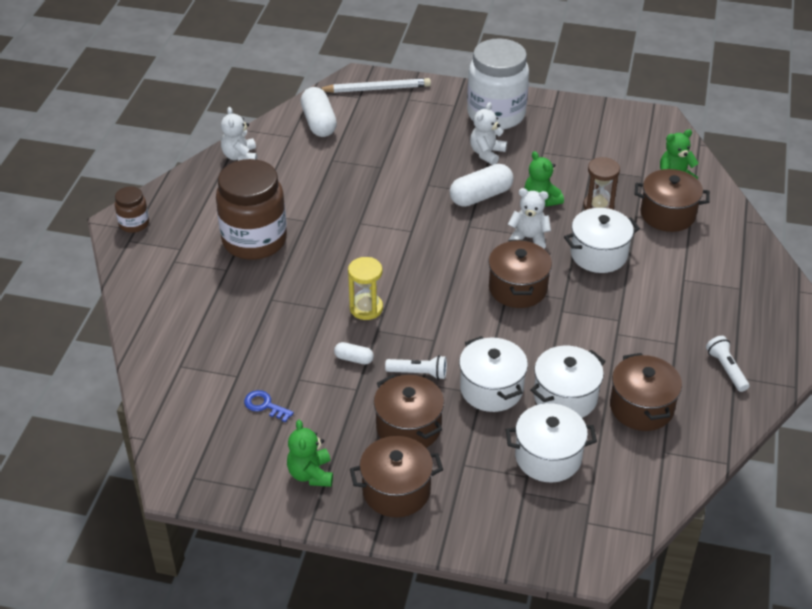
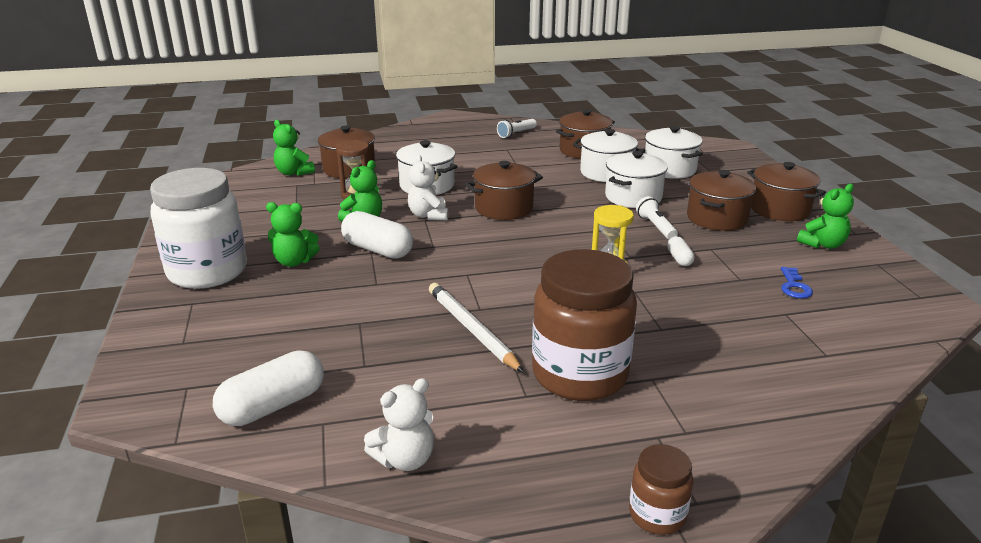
camera: 115 degrees left, 15 degrees down
(377, 89) = (159, 376): white pencil -> white pencil (472, 329)
(487, 153) = (294, 262): white teddy bear -> green teddy bear

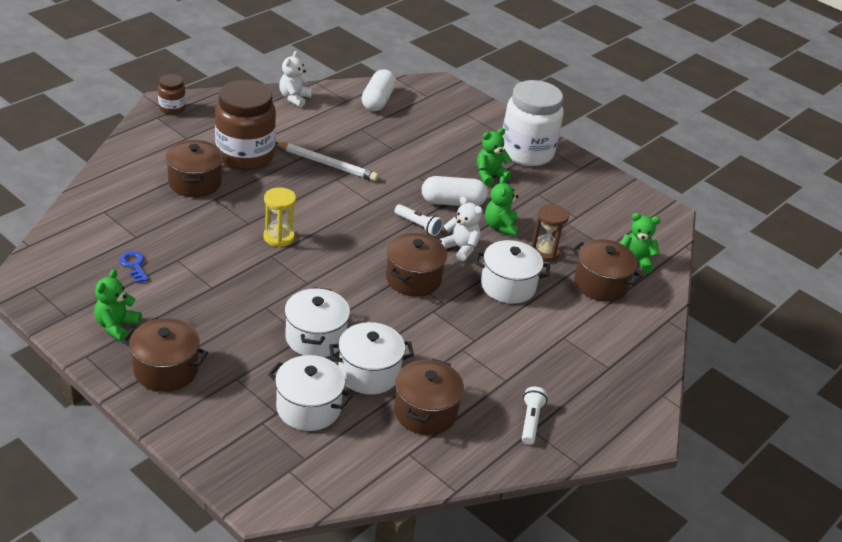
camera: 140 degrees right, 10 degrees up
(656, 227) = (270, 299): white flashlight -> white flashlight (418, 225)
(679, 259) = (232, 266): white capsule -> none
(717, 218) = (222, 332): brown pot -> brown pot (195, 182)

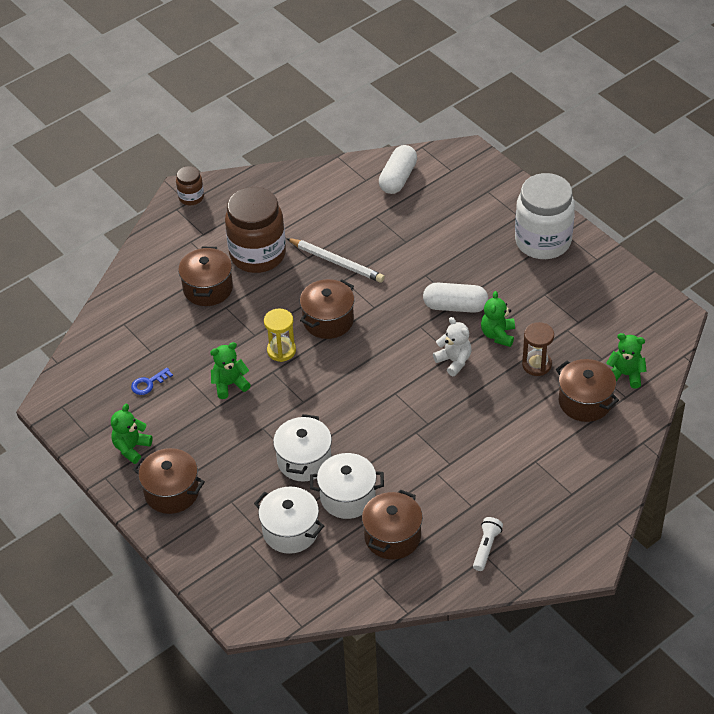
camera: 15 degrees right, 10 degrees up
(134, 265) = (148, 383): blue key -> blue key turned 105 degrees counterclockwise
(294, 98) = (313, 179): white teddy bear -> none
(413, 279) = (402, 396): brown pot -> brown pot (328, 320)
(418, 225) = (416, 335): white flashlight -> none
(490, 175) = (499, 272): green teddy bear -> green teddy bear (229, 384)
(508, 286) = (492, 404): white pot -> none

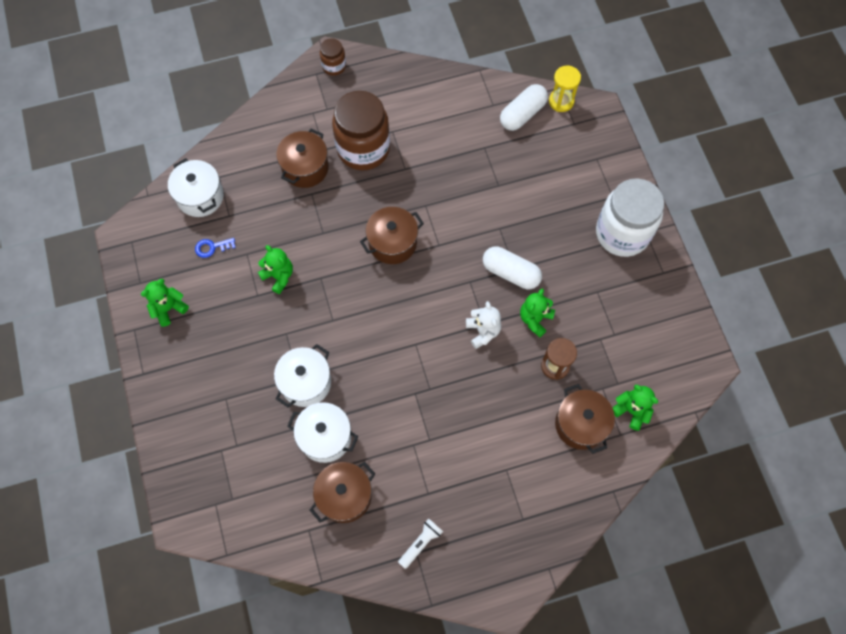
camera: 20 degrees right, 20 degrees up
(171, 492) = (181, 368): brown pot -> none
(229, 384) = (279, 276): green teddy bear -> green teddy bear turned 45 degrees clockwise
(281, 351) = (338, 259): yellow hourglass -> yellow hourglass (561, 101)
(290, 531) = (261, 451): white pot -> white pot (200, 196)
(337, 262) = (428, 184): white pencil -> none

